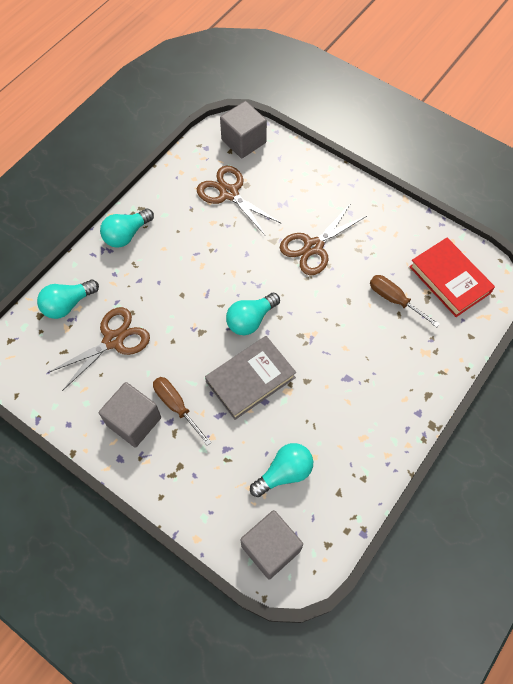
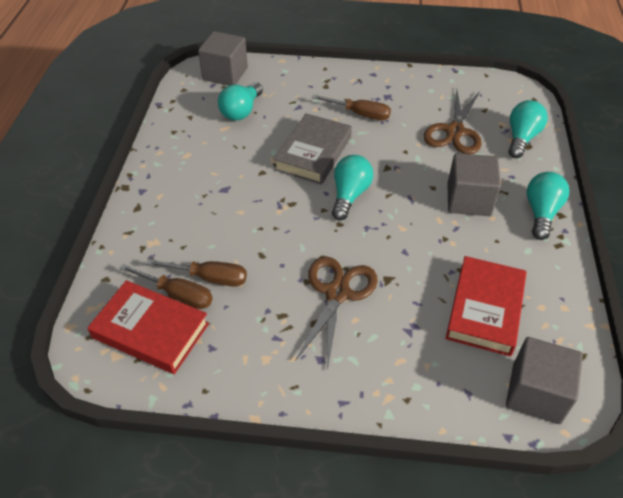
camera: 150 degrees right, 15 degrees down
(134, 421) = (384, 94): grey cube -> grey cube (468, 200)
(229, 193) = (485, 309): brown scissors -> red book
(422, 297) = (178, 295): none -> brown screwdriver

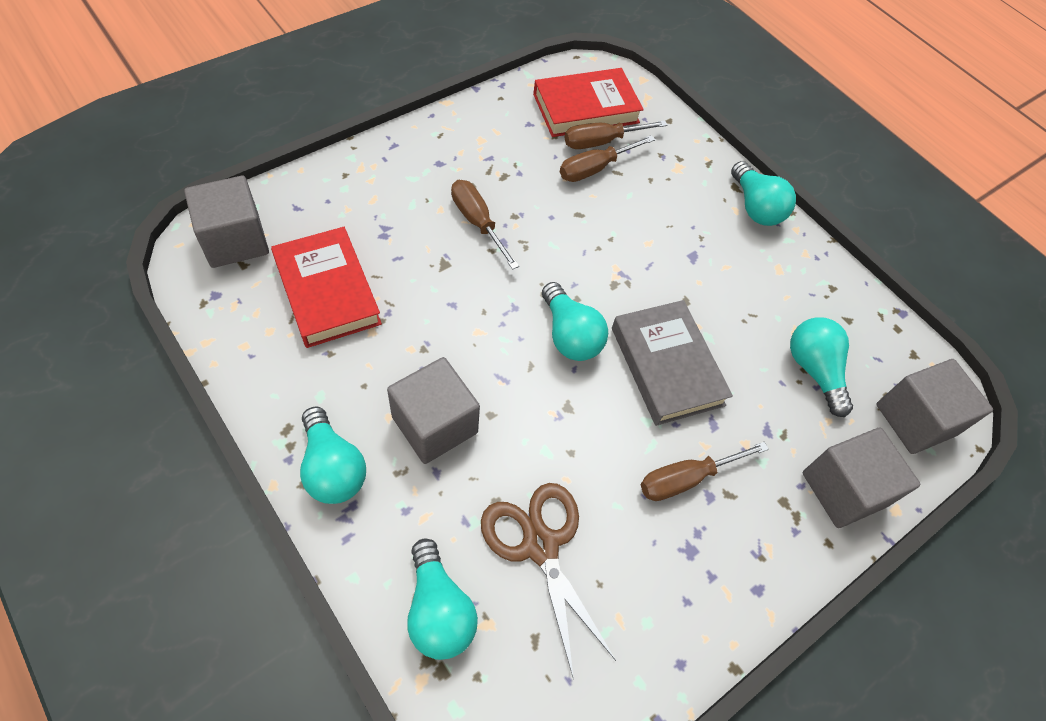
camera: 130 degrees right, 10 degrees up
(146, 189) = (755, 207): none -> turquoise light bulb
(294, 75) = (843, 489): none -> grey cube
(337, 293) = (477, 222): brown scissors -> brown screwdriver

